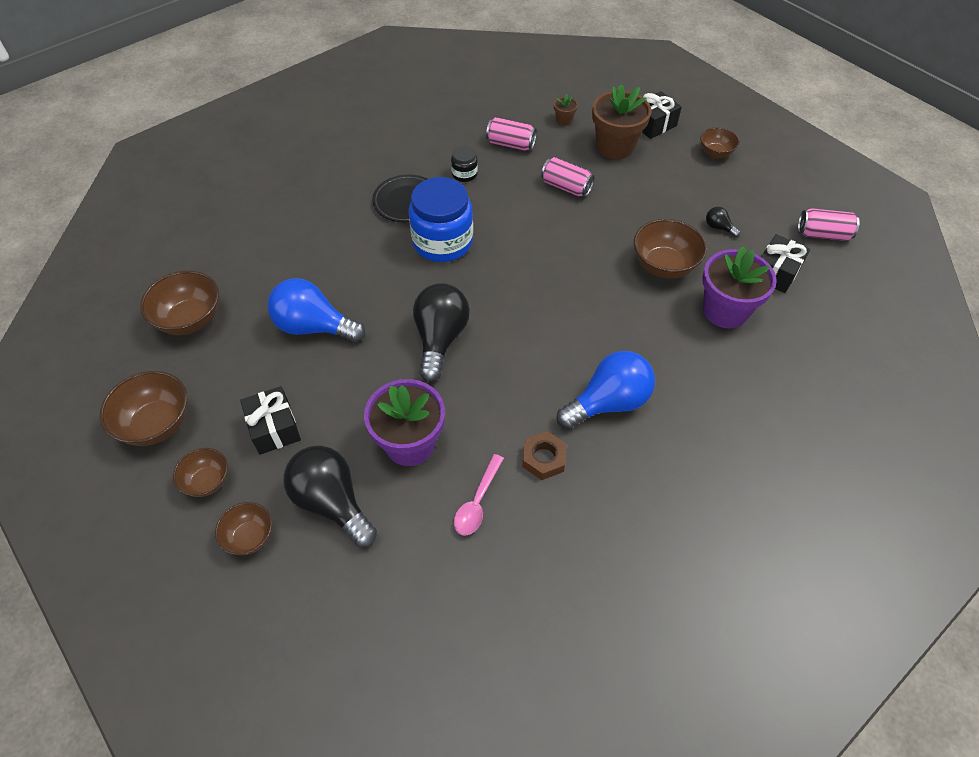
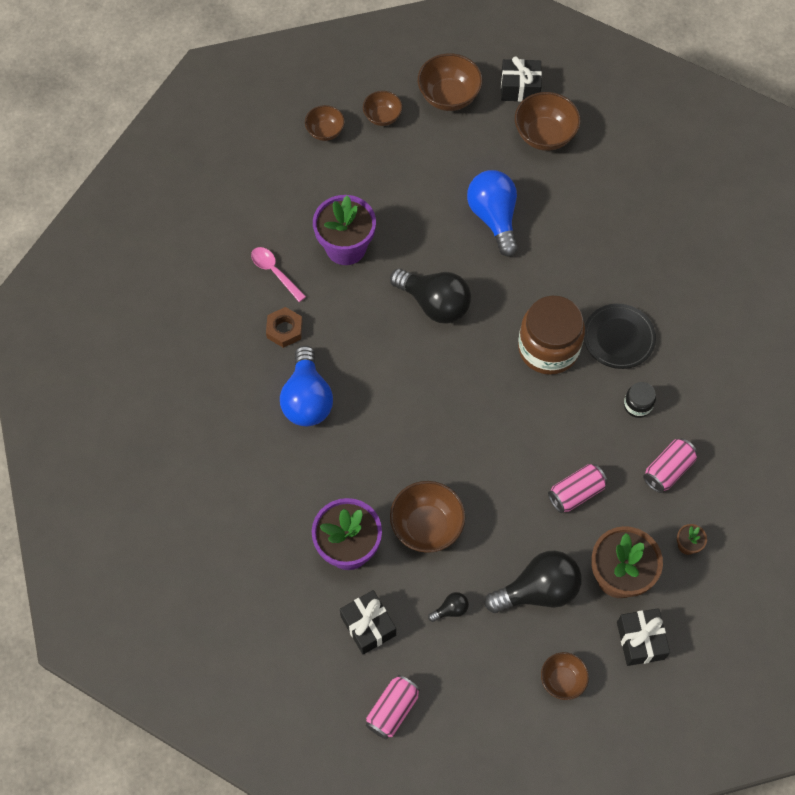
camera: 115 degrees right, 10 degrees up
(274, 428) = (406, 166): black gift -> black gift (520, 88)
(314, 327) = (494, 217): blue light bulb -> blue light bulb turned 60 degrees counterclockwise
(332, 502) = (324, 185): black light bulb -> black light bulb (538, 590)
(442, 242) = (548, 348): blue jar -> brown jar

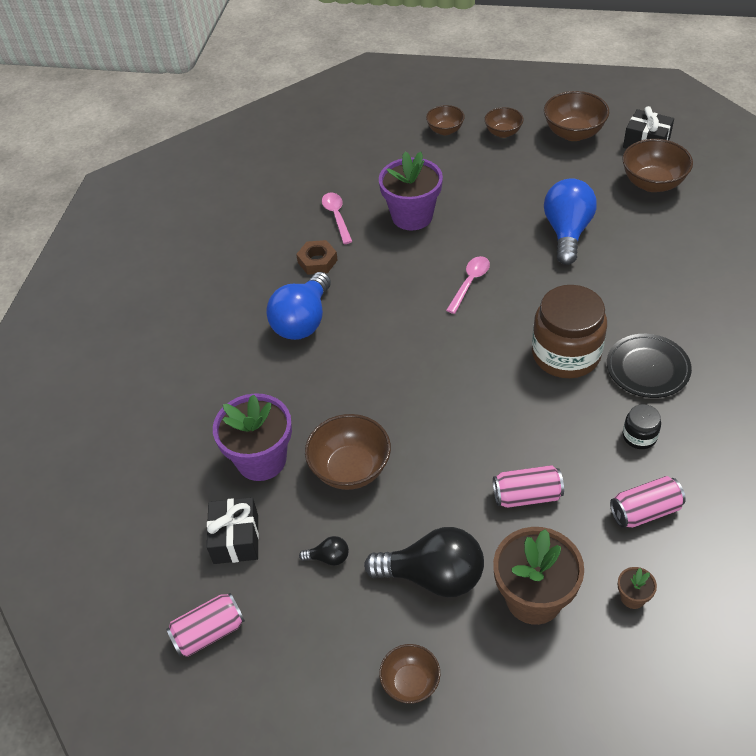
camera: 30 degrees right, 15 degrees down
(434, 304) = (470, 283): black light bulb -> pink spoon
(640, 640) = (525, 678): black gift -> none

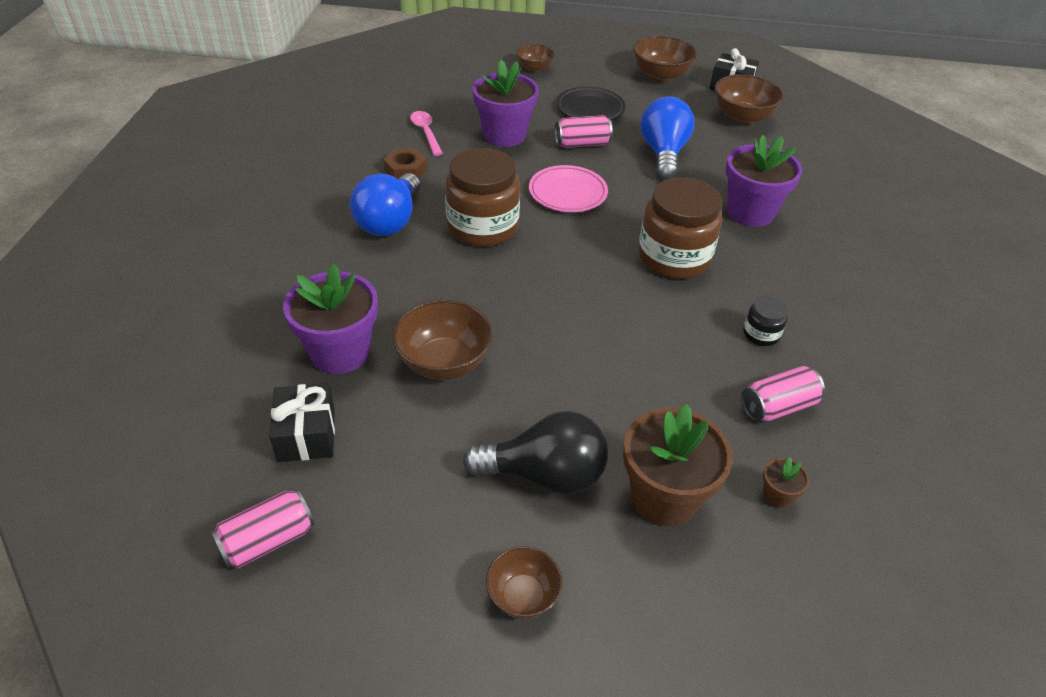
camera: 10 degrees left, 5 degrees down
(329, 557) = (419, 455): black light bulb -> none
(388, 324) = (482, 227): none -> brown jar
(470, 283) = (567, 193): pink spoon -> pink plate
(503, 133) = (591, 72): brown bowl -> none
(527, 496) = (646, 391): pink can -> pink can (582, 144)
(646, 300) = (750, 212): none -> purple flower pot
(647, 369) = (760, 272): black plate -> black plate (590, 108)

